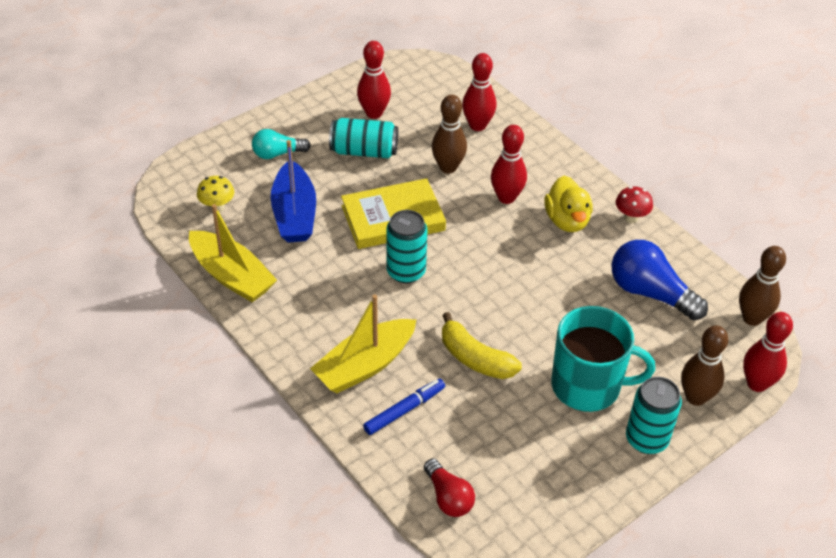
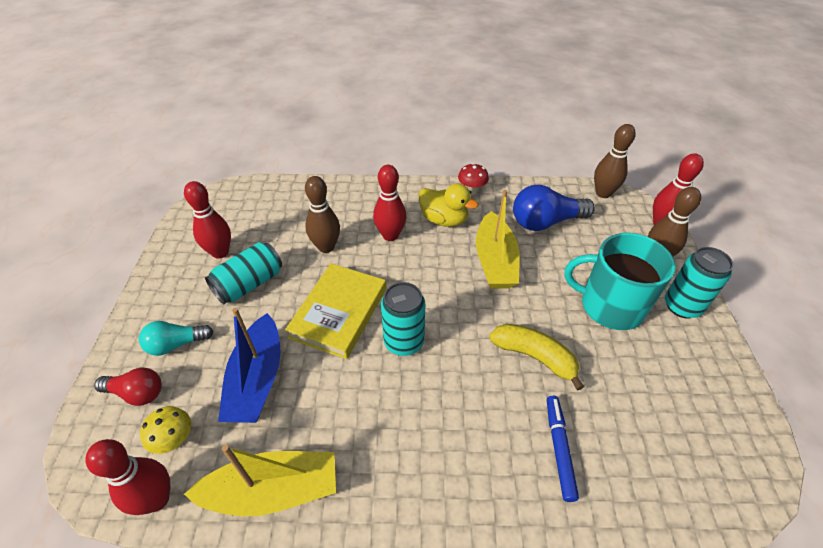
camera: 50 degrees left, 0 degrees up
(277, 153) = (176, 344): turquoise light bulb -> turquoise light bulb turned 45 degrees clockwise
(294, 214) = (257, 379): blue boat -> blue boat turned 60 degrees clockwise
(365, 365) = (483, 445): yellow boat -> yellow boat (495, 261)
(448, 497) = (683, 482): red light bulb -> red light bulb (137, 393)
(475, 358) = (534, 357): yellow banana -> yellow banana turned 135 degrees counterclockwise
(477, 125) = (307, 207): red bowling pin -> red bowling pin (157, 499)
(587, 386) = (610, 306): turquoise mug -> turquoise mug turned 120 degrees counterclockwise

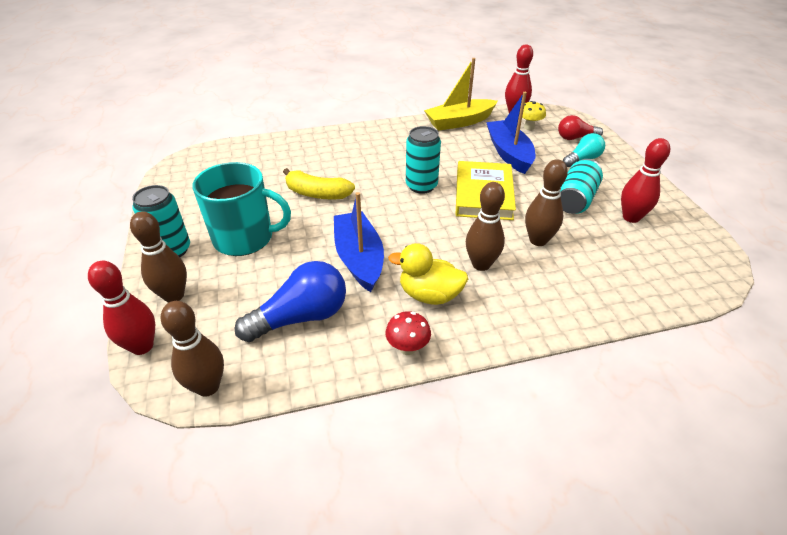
camera: 165 degrees right, 5 degrees down
(390, 235) = (481, 264): red bowling pin -> brown bowling pin
(495, 261) = (359, 258): yellow boat -> blue boat
(559, 449) = (302, 156): blue marker -> none

